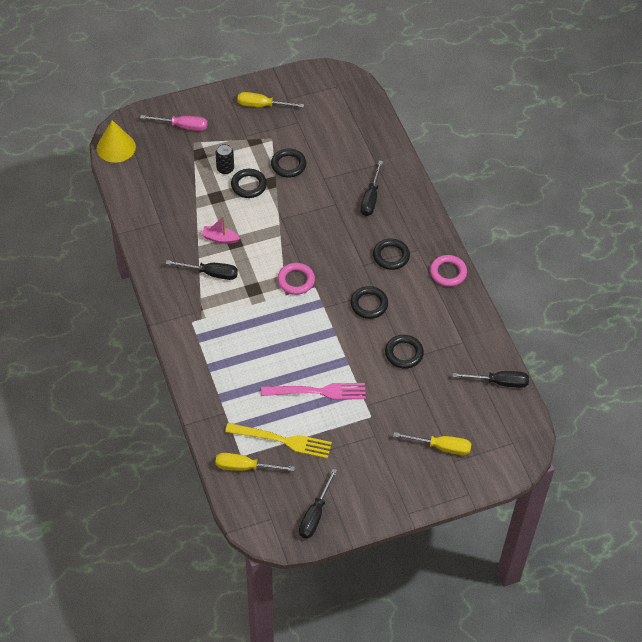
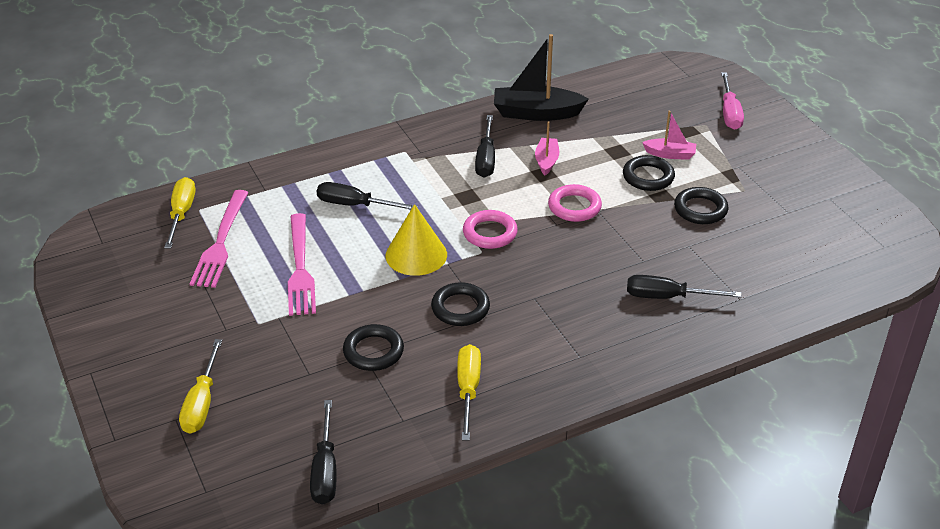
camera: 85 degrees right, 15 degrees down
(116, 147) = (670, 67): yellow cone -> yellow cone (416, 255)
(159, 236) = (536, 113): none -> black boat
(225, 169) = (670, 154): black can -> pink boat
(262, 105) = (803, 176): yellow screwdriver -> yellow screwdriver (468, 390)
(282, 440) = (220, 242): yellow fork -> pink fork
(315, 514) = (101, 280): black screwdriver -> black screwdriver (355, 205)
(391, 256) = (558, 326): black ring -> none
(448, 272) = (541, 395): pink ring -> pink ring (574, 207)

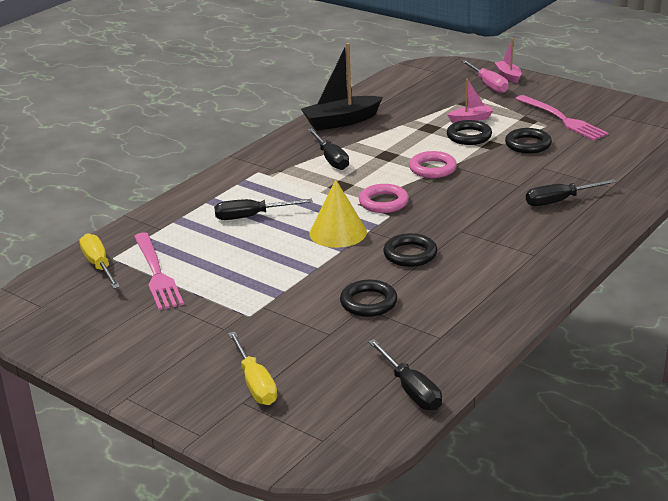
camera: 25 degrees left, 10 degrees down
(300, 268) = (247, 269): pink fork -> pink fork (562, 119)
(468, 390) = (471, 302): yellow screwdriver -> none
(546, 161) = (381, 147): pink boat -> pink boat (508, 76)

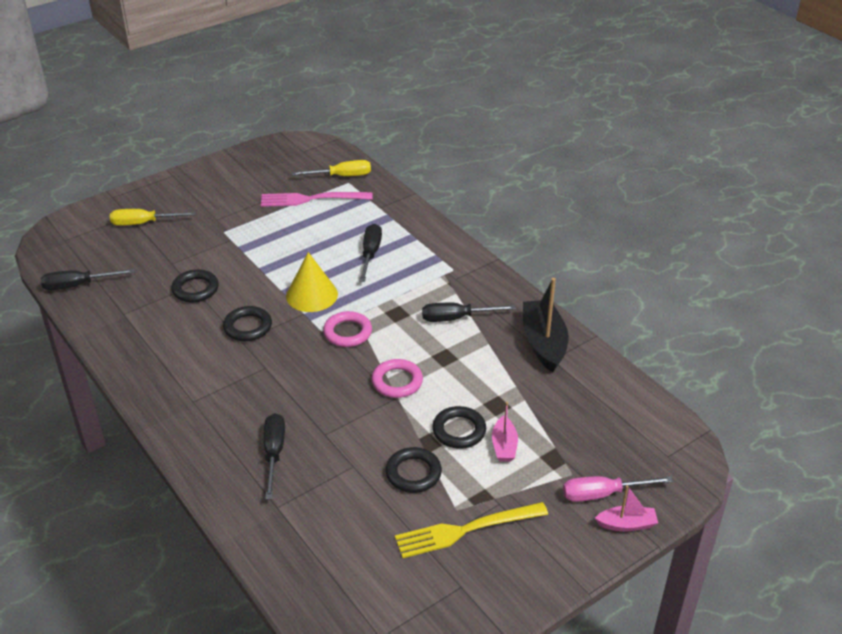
camera: 105 degrees right, 10 degrees up
(562, 119) = (465, 530): pink fork -> yellow fork

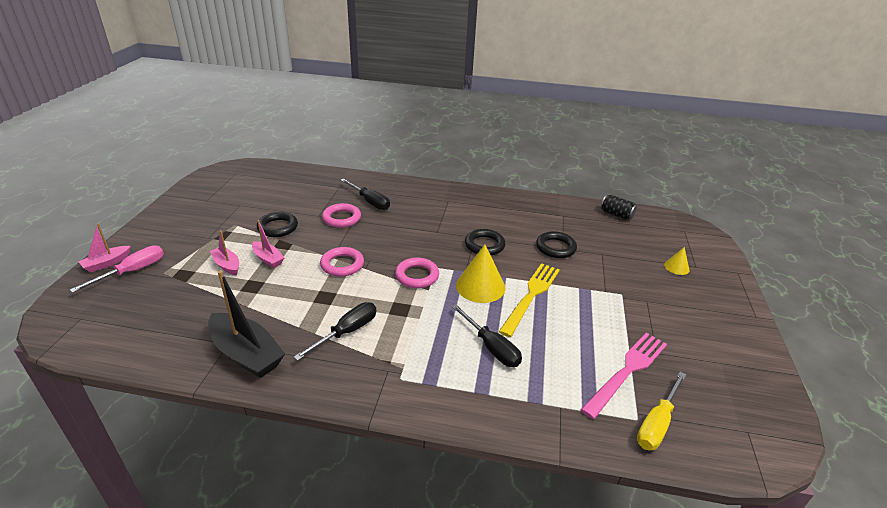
camera: 135 degrees right, 5 degrees down
(78, 285) = (616, 214): black screwdriver -> black can
(143, 223) = (676, 267): yellow screwdriver -> yellow cone
(333, 445) = (341, 218): none -> pink ring
(459, 430) = (268, 259): black ring -> pink boat
(465, 530) = (221, 219): yellow fork -> yellow fork (531, 296)

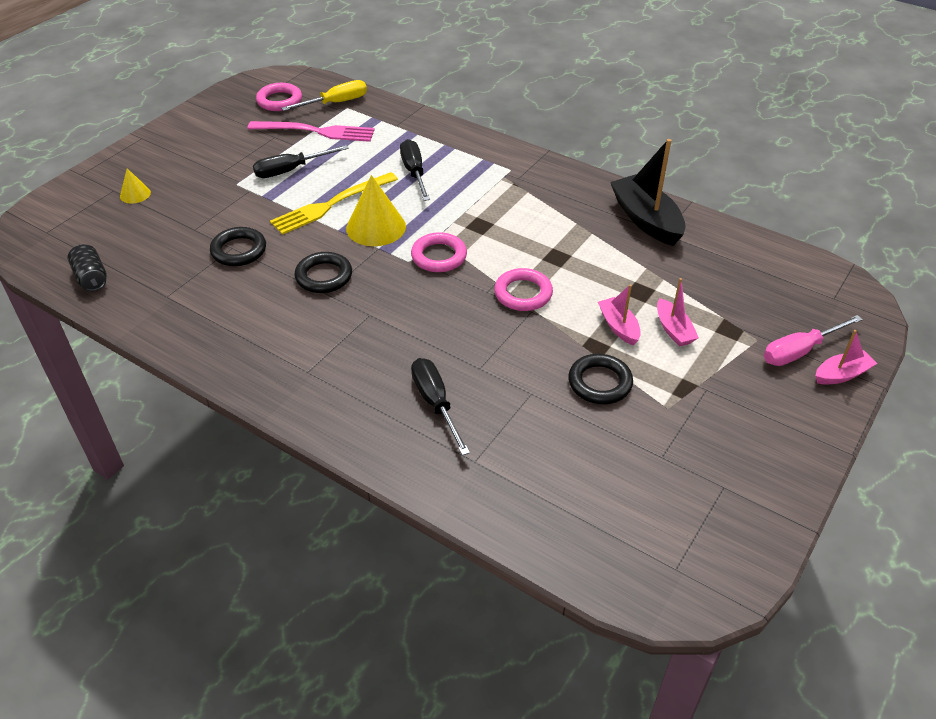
camera: 155 degrees left, 10 degrees up
(341, 218) = (496, 376): pink ring -> pink ring (279, 101)
(347, 332) = (544, 216): black screwdriver -> black screwdriver (291, 170)
(627, 371) = (316, 131): pink fork -> pink fork turned 150 degrees counterclockwise

